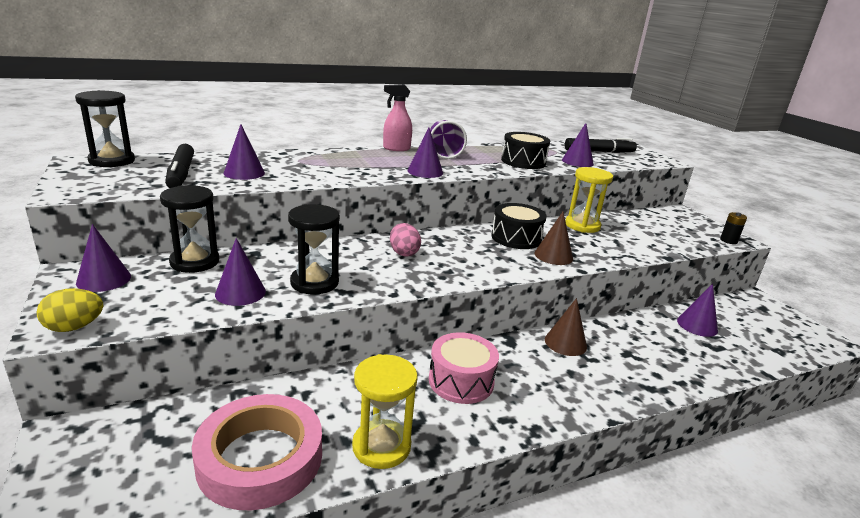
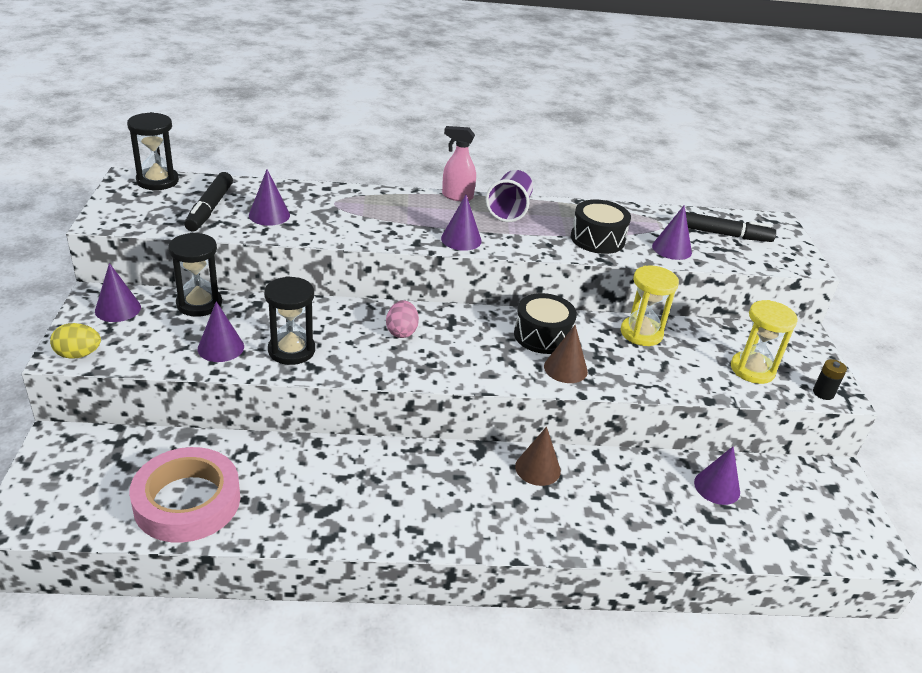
camera: 20 degrees right, 10 degrees up
(381, 446) = (287, 520): yellow hourglass -> yellow hourglass (752, 370)
(461, 381) = (398, 480): pink drum -> none

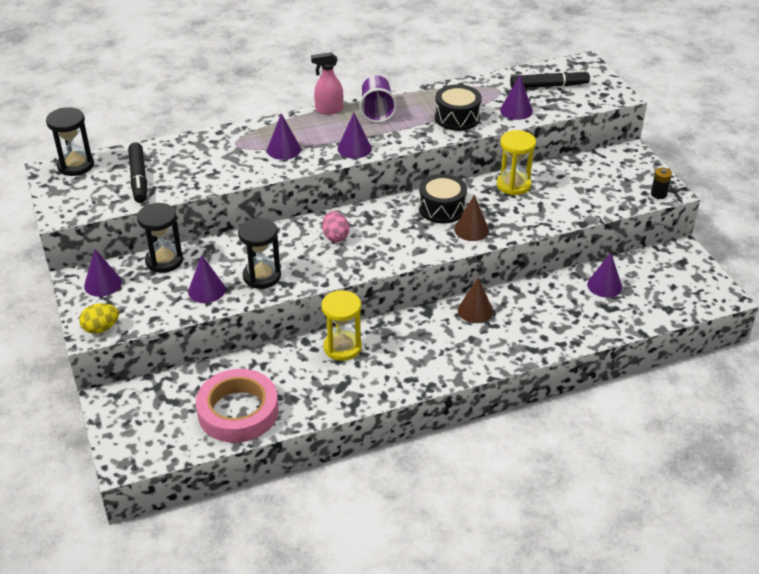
camera: 15 degrees left, 5 degrees up
(269, 215) = (190, 170): purple cone -> purple cone (283, 149)
(752, 370) = (604, 190): yellow hourglass -> yellow hourglass (342, 347)

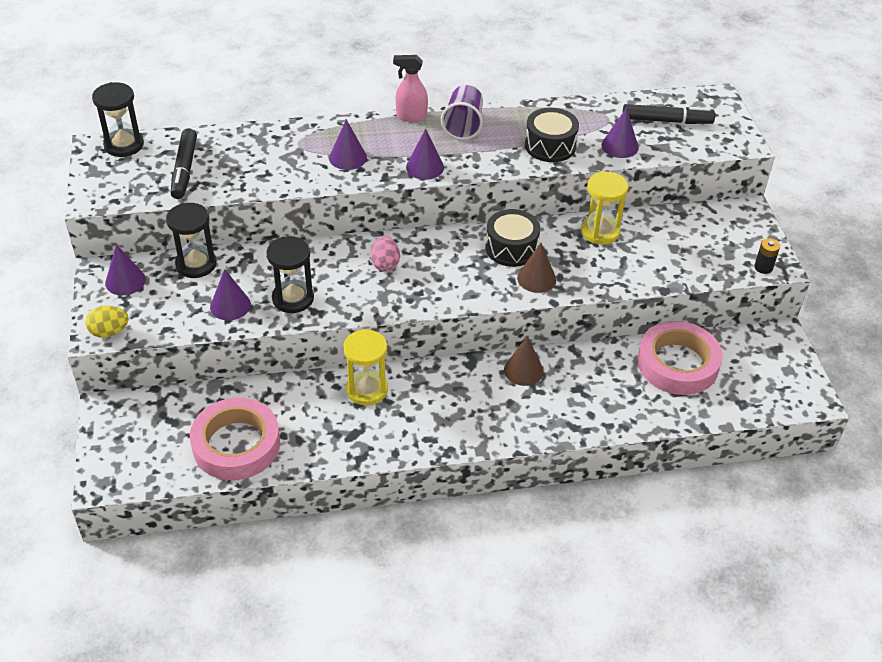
camera: 10 degrees right, 5 degrees up
(604, 285) = (677, 364): purple cone -> pink tape

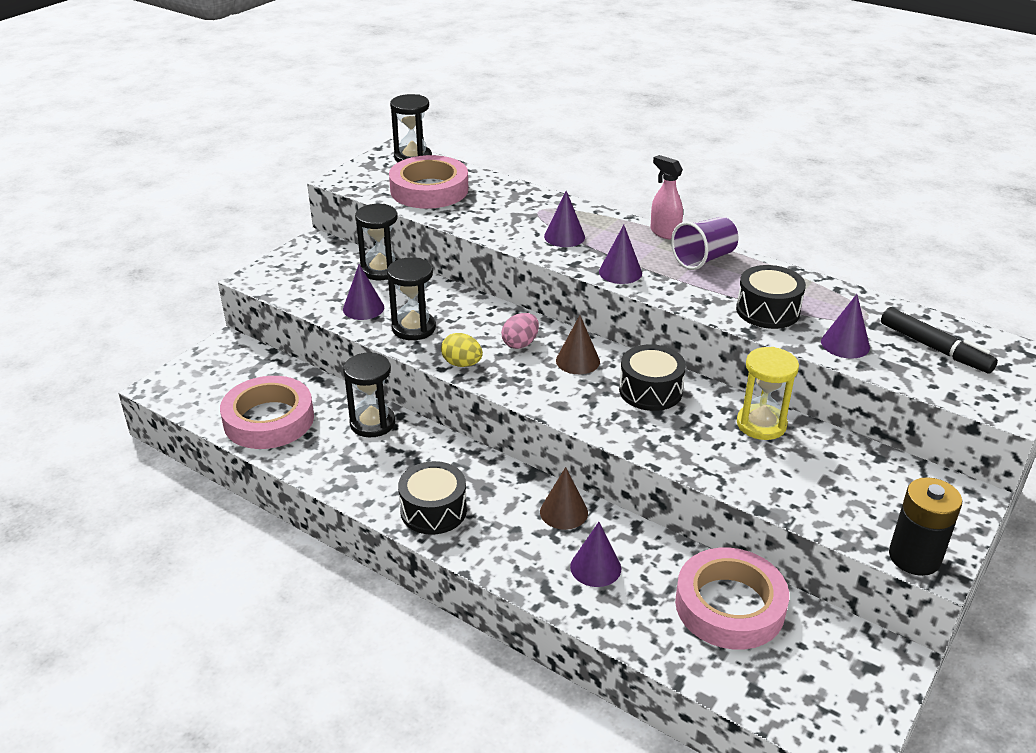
camera: 45 degrees right, 10 degrees down
(109, 332) = (263, 281): yellow egg -> yellow egg (462, 364)
(125, 281) = (320, 256): purple cone -> purple cone (595, 567)
(184, 170) = (429, 190): black marker -> pink tape
(318, 394) = (372, 423): none -> black hourglass
(367, 389) = (412, 443): yellow hourglass -> none
(445, 427) = (433, 510): none -> black drum
(536, 278) = (639, 426): brown cone -> brown cone (577, 361)
(763, 267) = (914, 557): black battery -> black battery, size x1.91

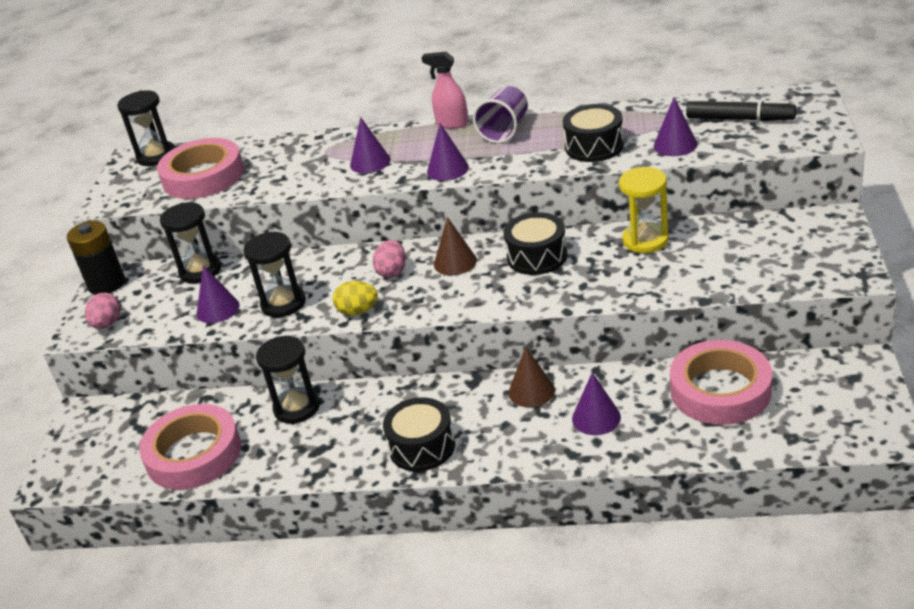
camera: 25 degrees left, 0 degrees up
(279, 280) = (107, 324): none -> pink egg
(914, 557) = (837, 277): black battery -> black battery (107, 284)

